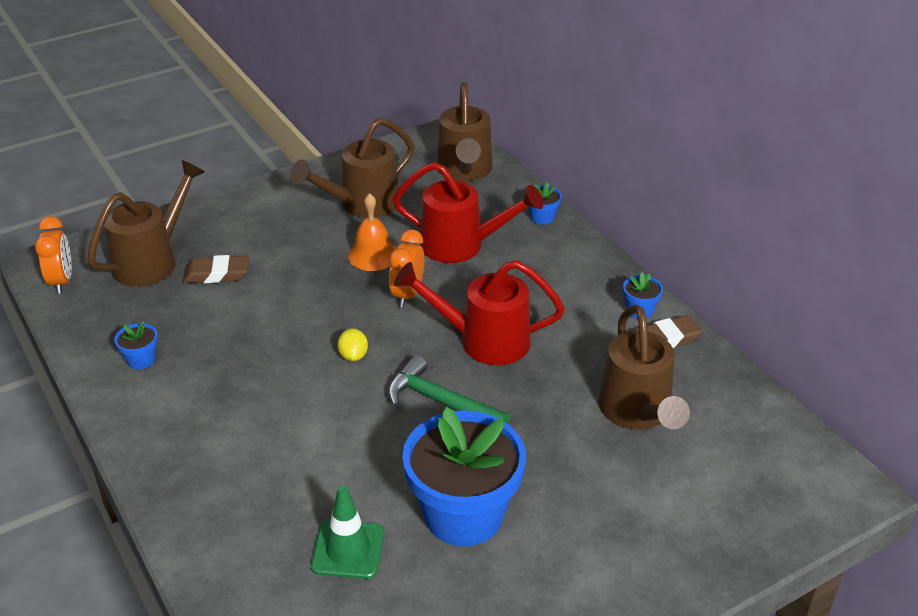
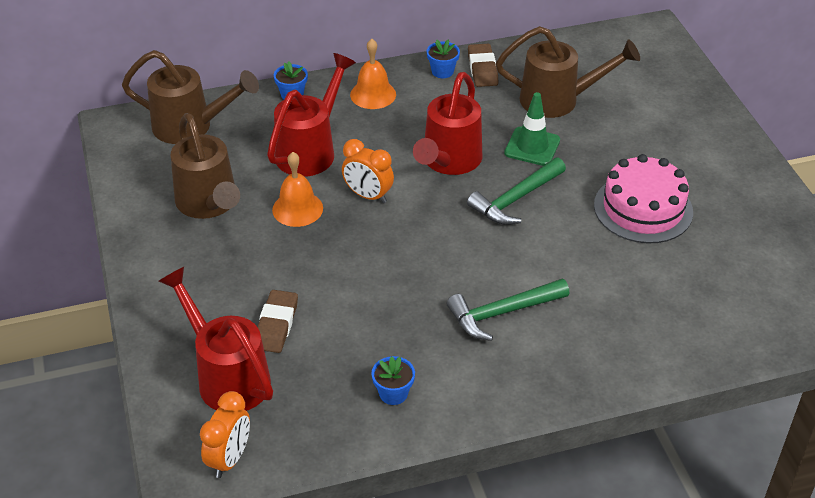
camera: 75 degrees left, 5 degrees up
(62, 281) = (230, 459): orange clock -> orange clock turned 105 degrees clockwise
(152, 261) = (227, 376): brown watering can -> red watering can
(259, 417) = (502, 313): none -> green hammer
(348, 550) = (667, 276): green traffic cone -> green traffic cone (532, 147)
(353, 356) = (440, 242): yellow lemon -> none
(464, 515) = (643, 208): blue flower pot -> pink cake
(571, 268) = (373, 94): none -> orange bell

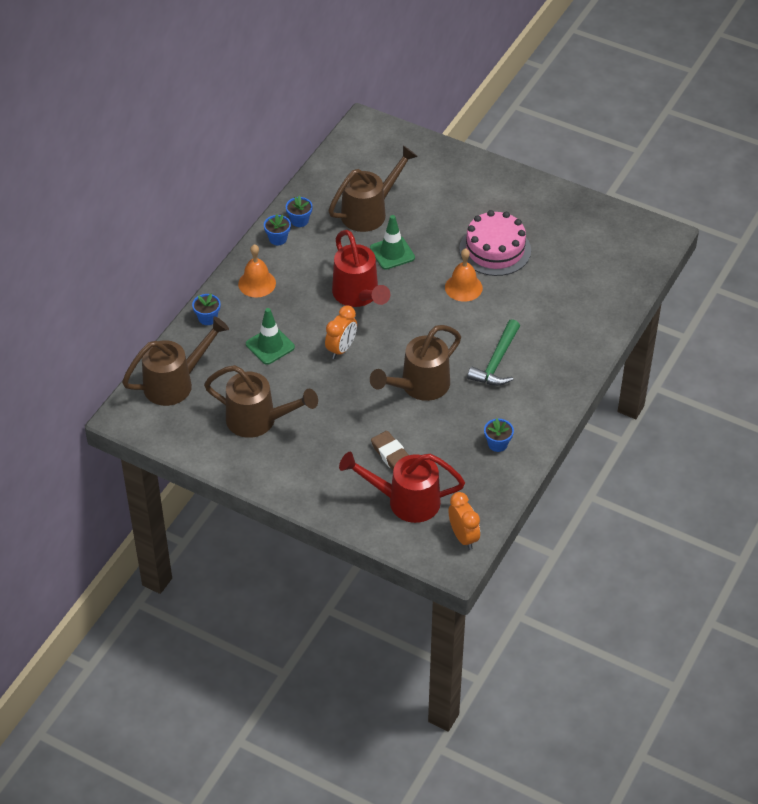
camera: 45 degrees left, 5 degrees up
(297, 209) = (313, 386): orange bell -> orange bell (463, 287)
(310, 150) = (270, 346): red watering can -> green traffic cone
(368, 196) = (341, 349): orange clock -> orange clock turned 45 degrees counterclockwise
(393, 280) = (419, 386): none -> brown watering can
(482, 69) = (299, 220): brown eraser -> blue flower pot
(516, 199) = (424, 292): green hammer -> none

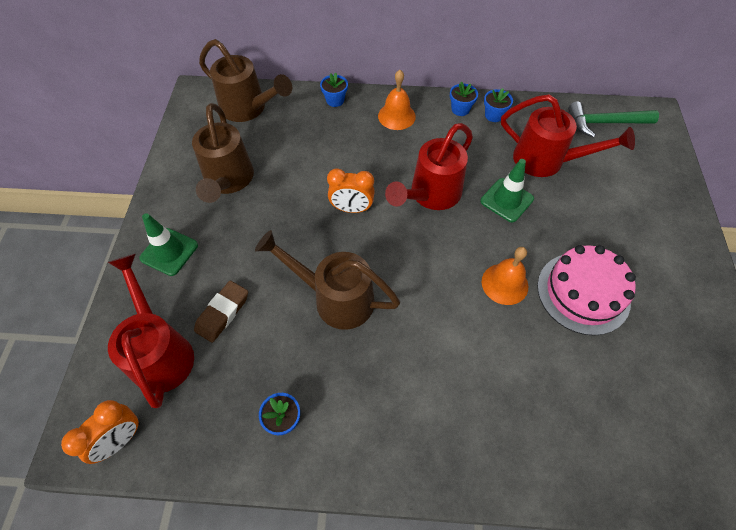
camera: 65 degrees right, 10 degrees up
(270, 346) = (326, 154): green traffic cone -> green traffic cone (169, 252)
(369, 212) = (546, 161): brown watering can -> red watering can
(497, 362) = (413, 365): green hammer -> green hammer (604, 123)

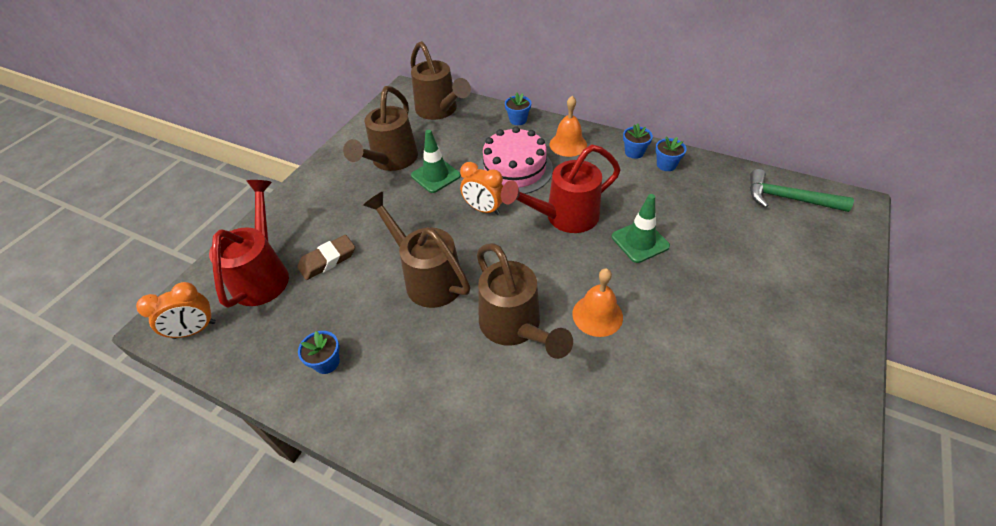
camera: 25 degrees right, 10 degrees down
(169, 252) = (314, 201): green traffic cone -> green traffic cone (435, 176)
(440, 320) = (514, 327): none -> brown watering can
(546, 161) = (701, 217): red watering can -> none
(583, 293) = (679, 349): pink cake -> pink cake (514, 169)

